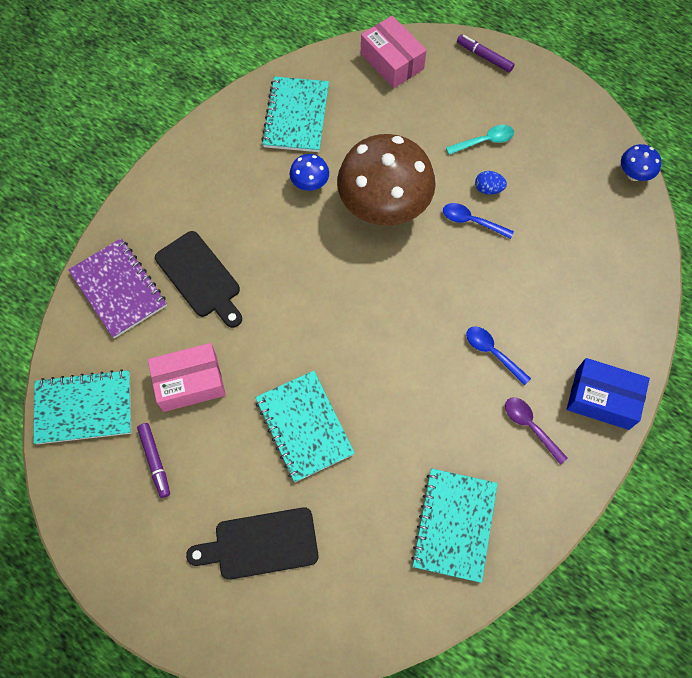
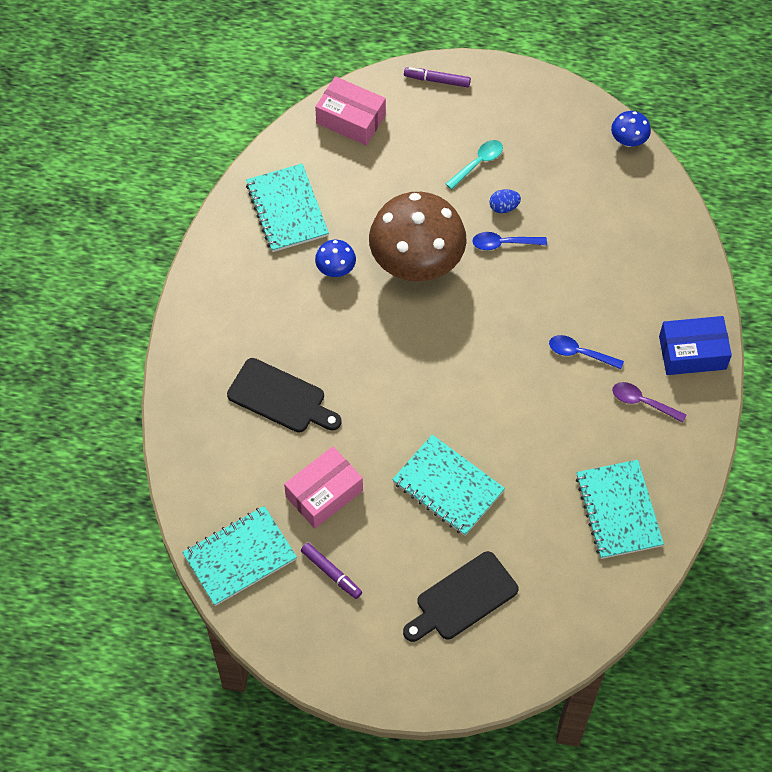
camera: 25 degrees left, 5 degrees down
(119, 289) = (209, 440): purple notebook -> none

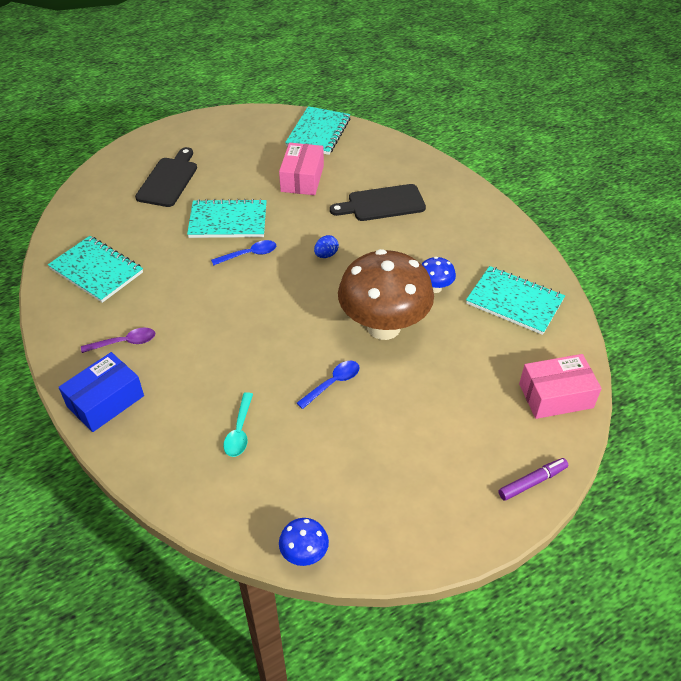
camera: 140 degrees right, 15 degrees down
(331, 573) = (259, 152): purple marker -> none
(478, 163) = (418, 433): turquoise spoon -> turquoise spoon (239, 431)
(504, 207) = (360, 411): blue egg -> blue egg (326, 255)
(580, 353) = (201, 345): blue spoon -> blue spoon (249, 254)

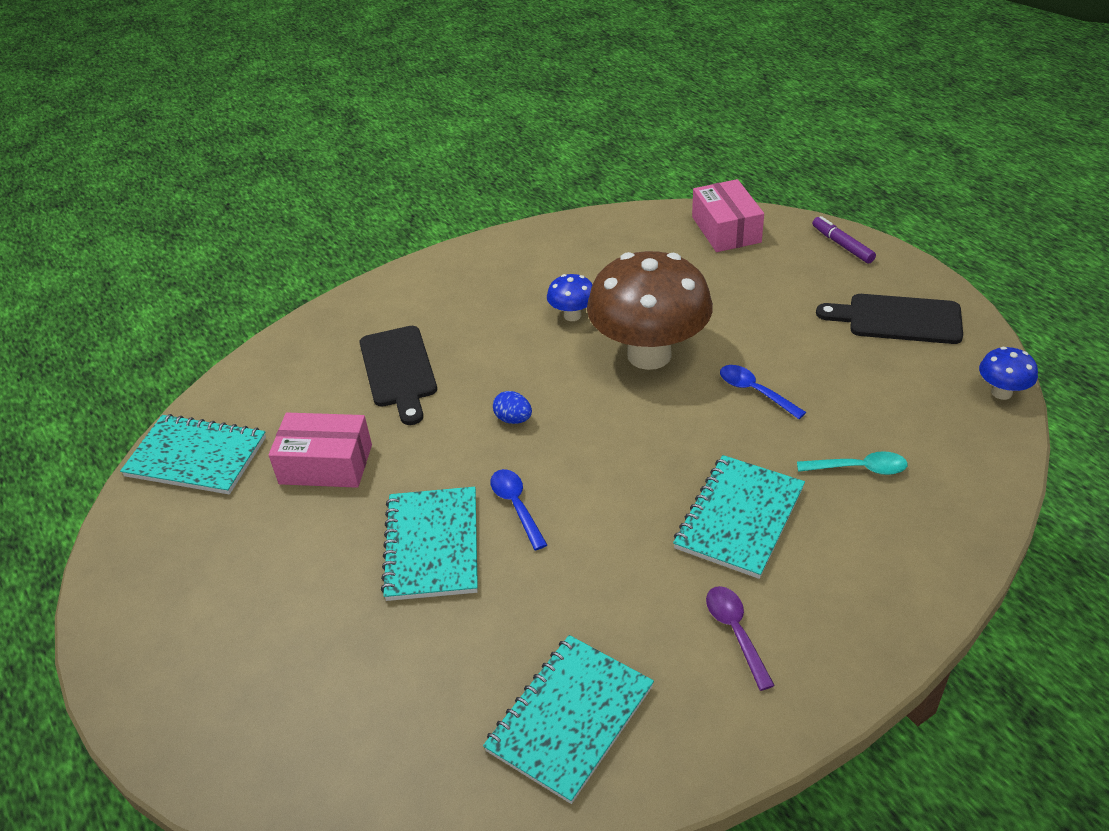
camera: 90 degrees left, 5 degrees down
(105, 401) = (858, 629): blue box -> none
(168, 180) = (304, 657): black cutting board -> black cutting board (898, 319)
(514, 302) = (589, 255): turquoise notebook -> turquoise notebook (739, 518)

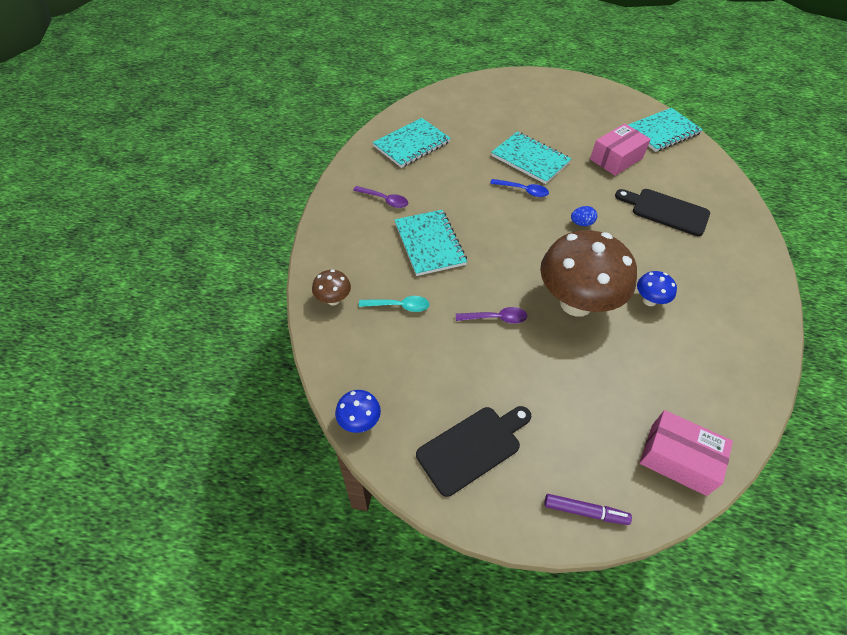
camera: 130 degrees right, 10 degrees up
(570, 718) = (412, 144): turquoise notebook -> turquoise notebook turned 60 degrees clockwise
(754, 391) = (496, 318): blue spoon -> purple spoon
(859, 468) = (399, 306): turquoise spoon -> turquoise spoon turned 135 degrees counterclockwise
(944, 527) = (333, 300): none -> brown mushroom

